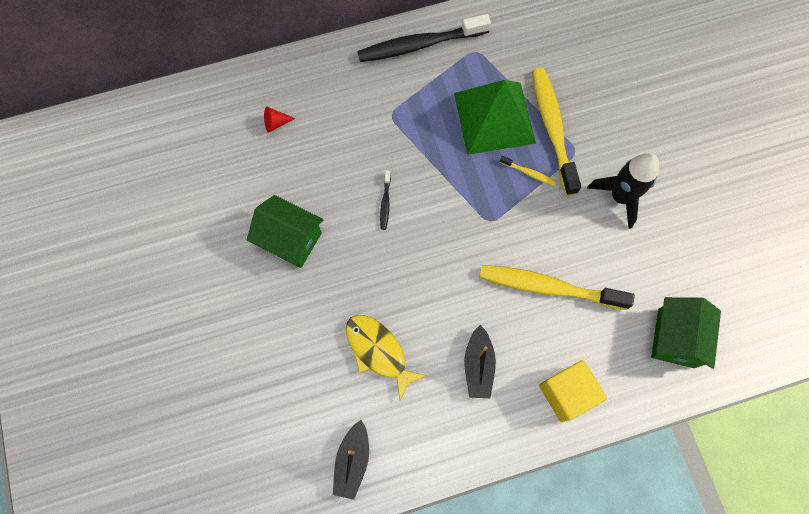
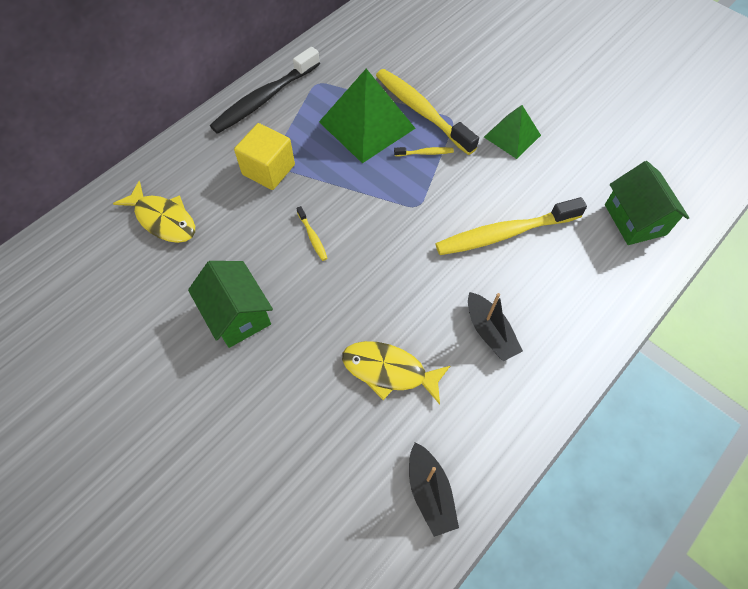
camera: 30 degrees left, 10 degrees down
(276, 123) = (163, 219): red cone -> yellow fish
(290, 239) = (237, 314): green house -> green house turned 60 degrees clockwise
(385, 203) = (312, 237): black toothbrush -> yellow toothbrush
(566, 393) = (582, 312): yellow cube -> yellow cube (268, 170)
(620, 197) = (512, 136): black rocket -> green pyramid

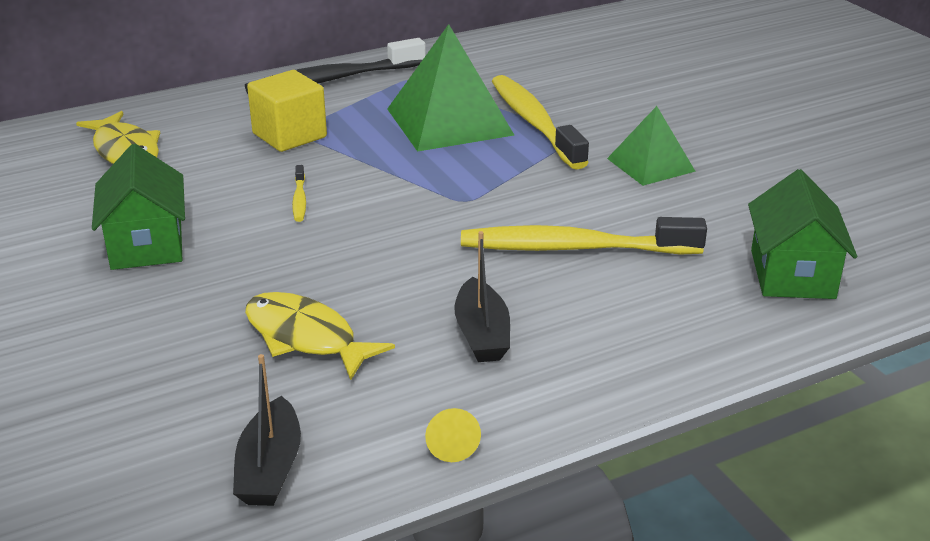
camera: 20 degrees right, 30 degrees down
(425, 153) = (512, 158): yellow toothbrush -> none
(519, 434) = (451, 445): none -> yellow cone

